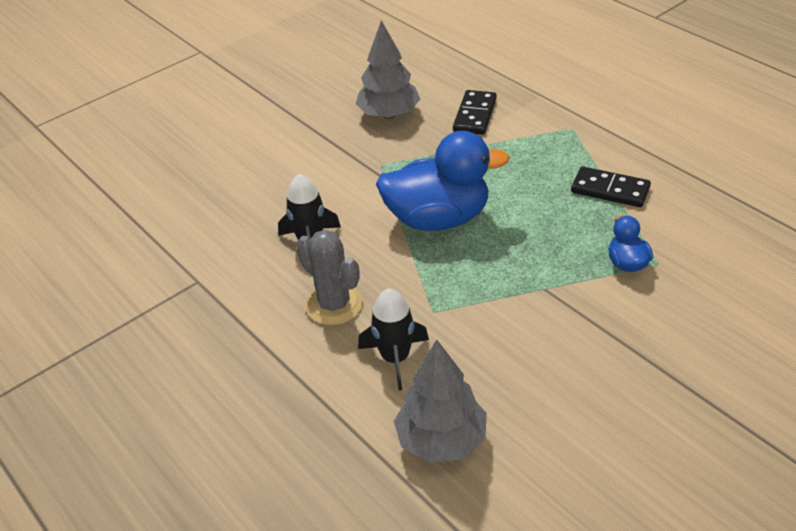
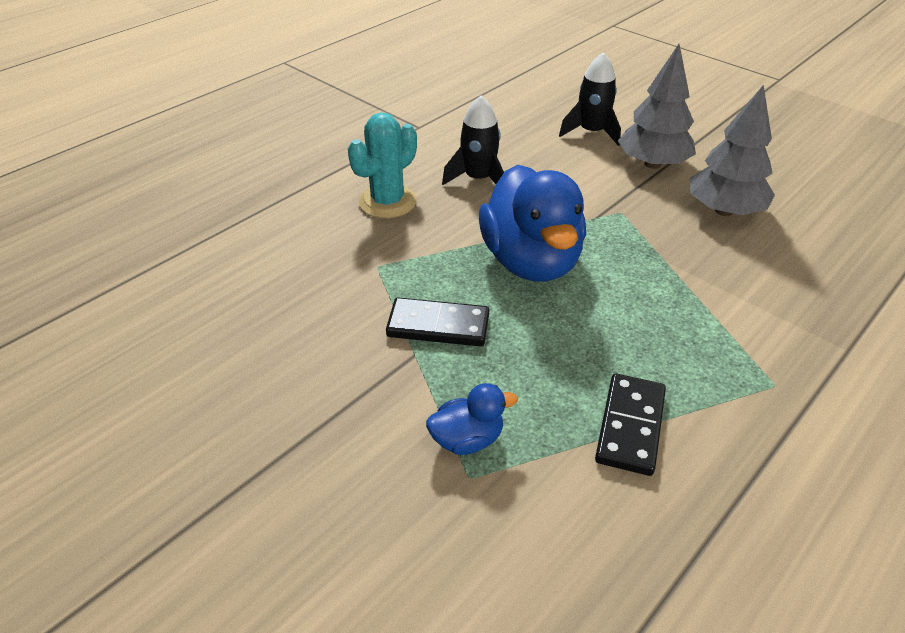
camera: 80 degrees right, 0 degrees up
(334, 305) = (387, 202): grey cactus -> turquoise cactus
(395, 358) = (311, 245): black rocket -> black rocket (591, 132)
(441, 440) = (200, 281): grey tree -> grey tree (652, 164)
(475, 115) = (758, 282): black domino -> black domino (438, 326)

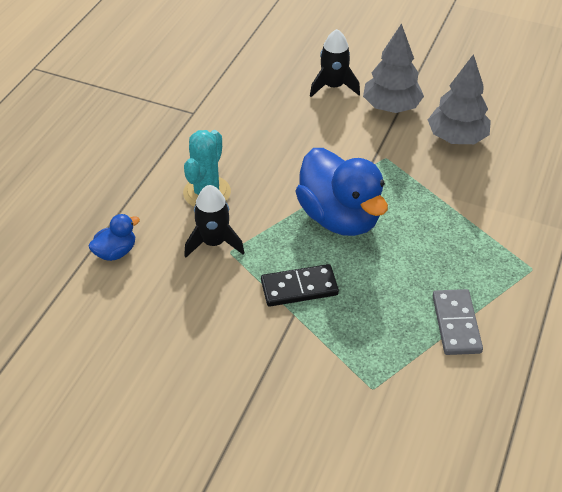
camera: 20 degrees left, 5 degrees up
(467, 439) = (359, 364): blue duck -> blue duck (116, 252)
(478, 179) = (266, 153): black rocket -> black rocket (214, 242)
(630, 426) = (456, 324): black domino -> grey domino

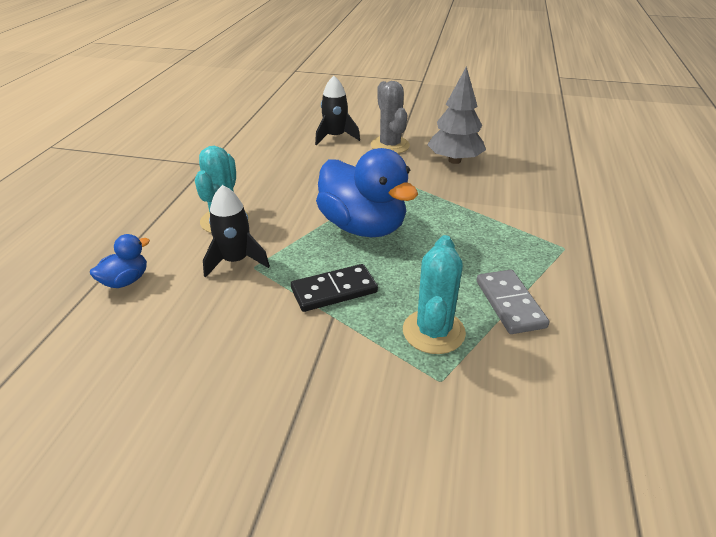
camera: 10 degrees left, 10 degrees down
(378, 342) = (433, 331): none -> turquoise cactus
(391, 107) = (390, 145): grey tree -> grey cactus

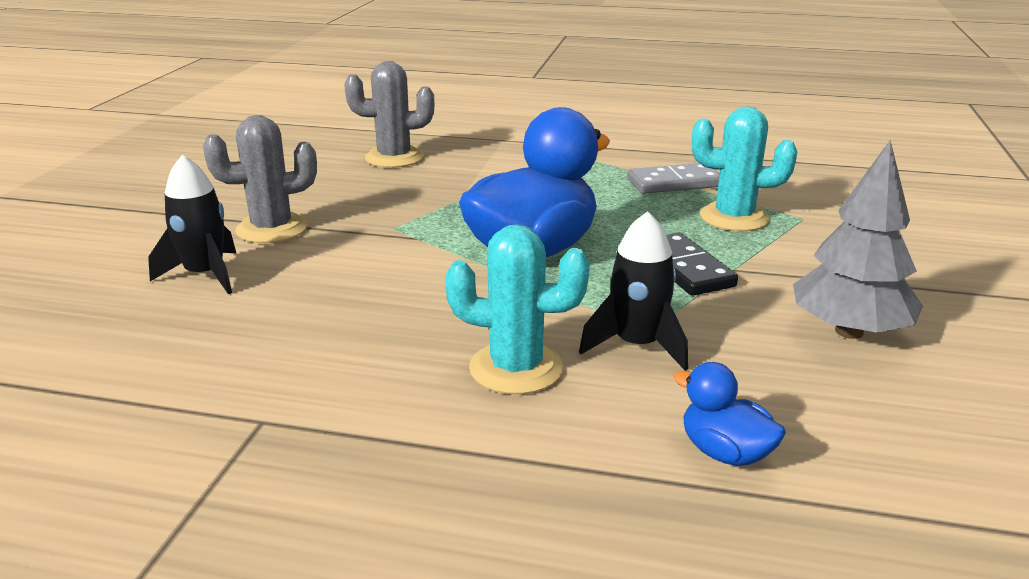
camera: 90 degrees left, 10 degrees down
(454, 160) = (347, 188): grey tree -> grey tree (849, 331)
(516, 172) = (394, 158): none -> grey cactus

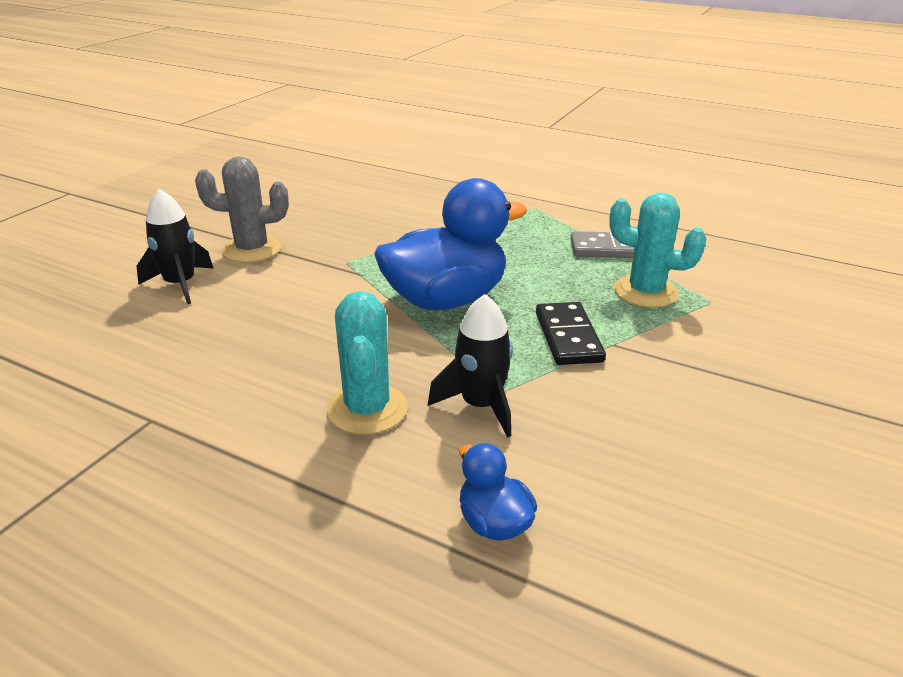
camera: 15 degrees right, 5 degrees up
(394, 158) = (384, 195): grey cactus -> none
(516, 368) = (367, 409): turquoise cactus -> turquoise cactus turned 60 degrees clockwise
(849, 331) = (682, 425): grey tree -> none

